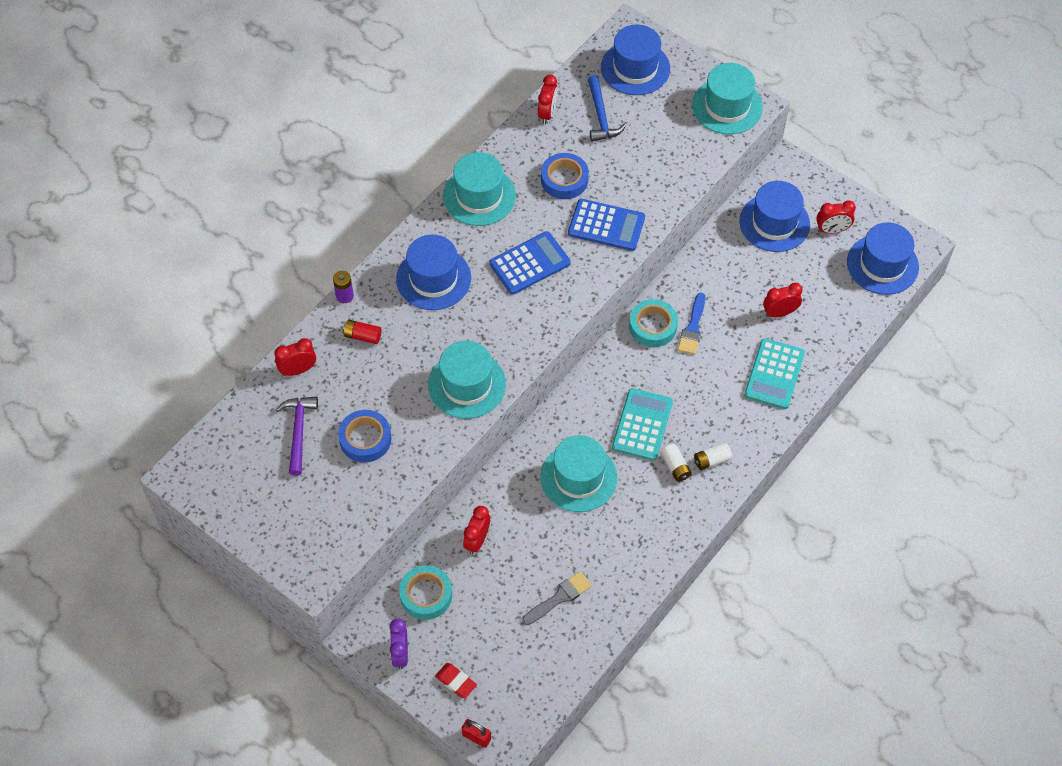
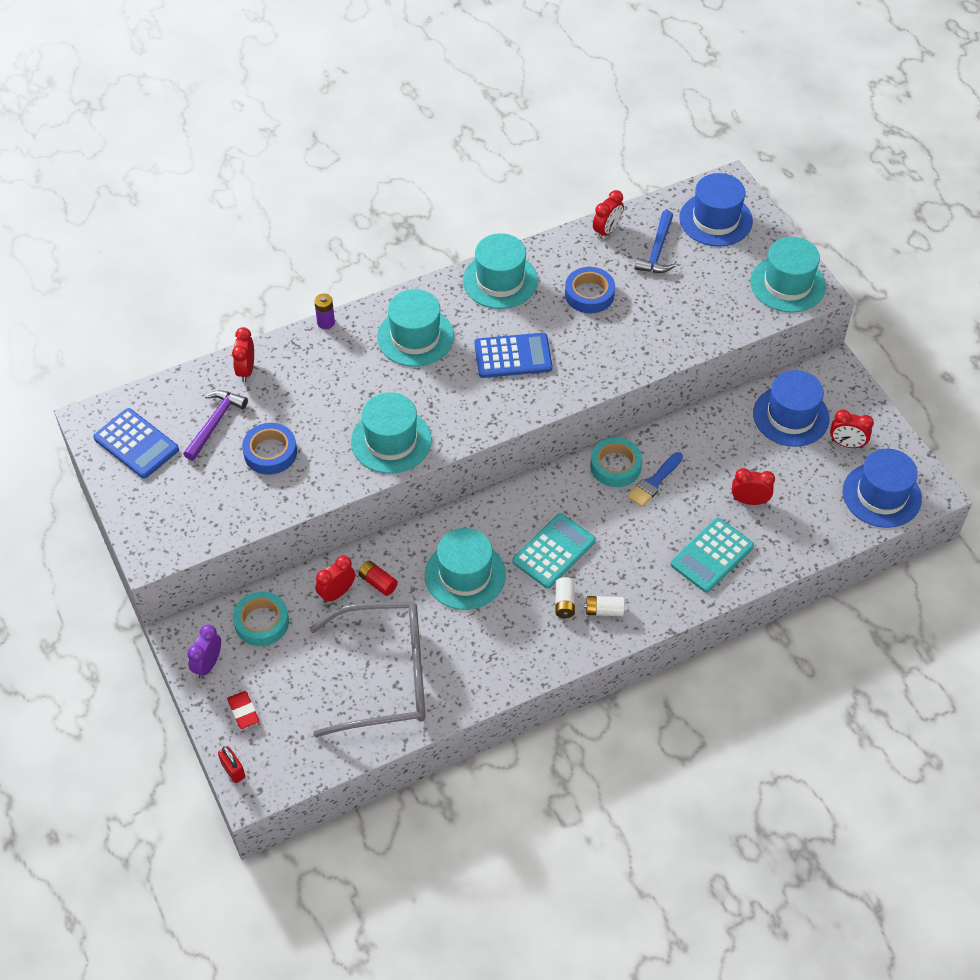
camera: 25 degrees right, 5 degrees down
(298, 370) = (246, 370): red clock -> red clock turned 90 degrees counterclockwise
(363, 336) = (321, 363): red battery -> red battery (378, 582)
(433, 278) = (415, 337): blue hat -> turquoise hat
(559, 597) = (384, 676): grey brush -> grey glasses
(606, 225) = (606, 349): blue calculator -> blue calculator (136, 444)

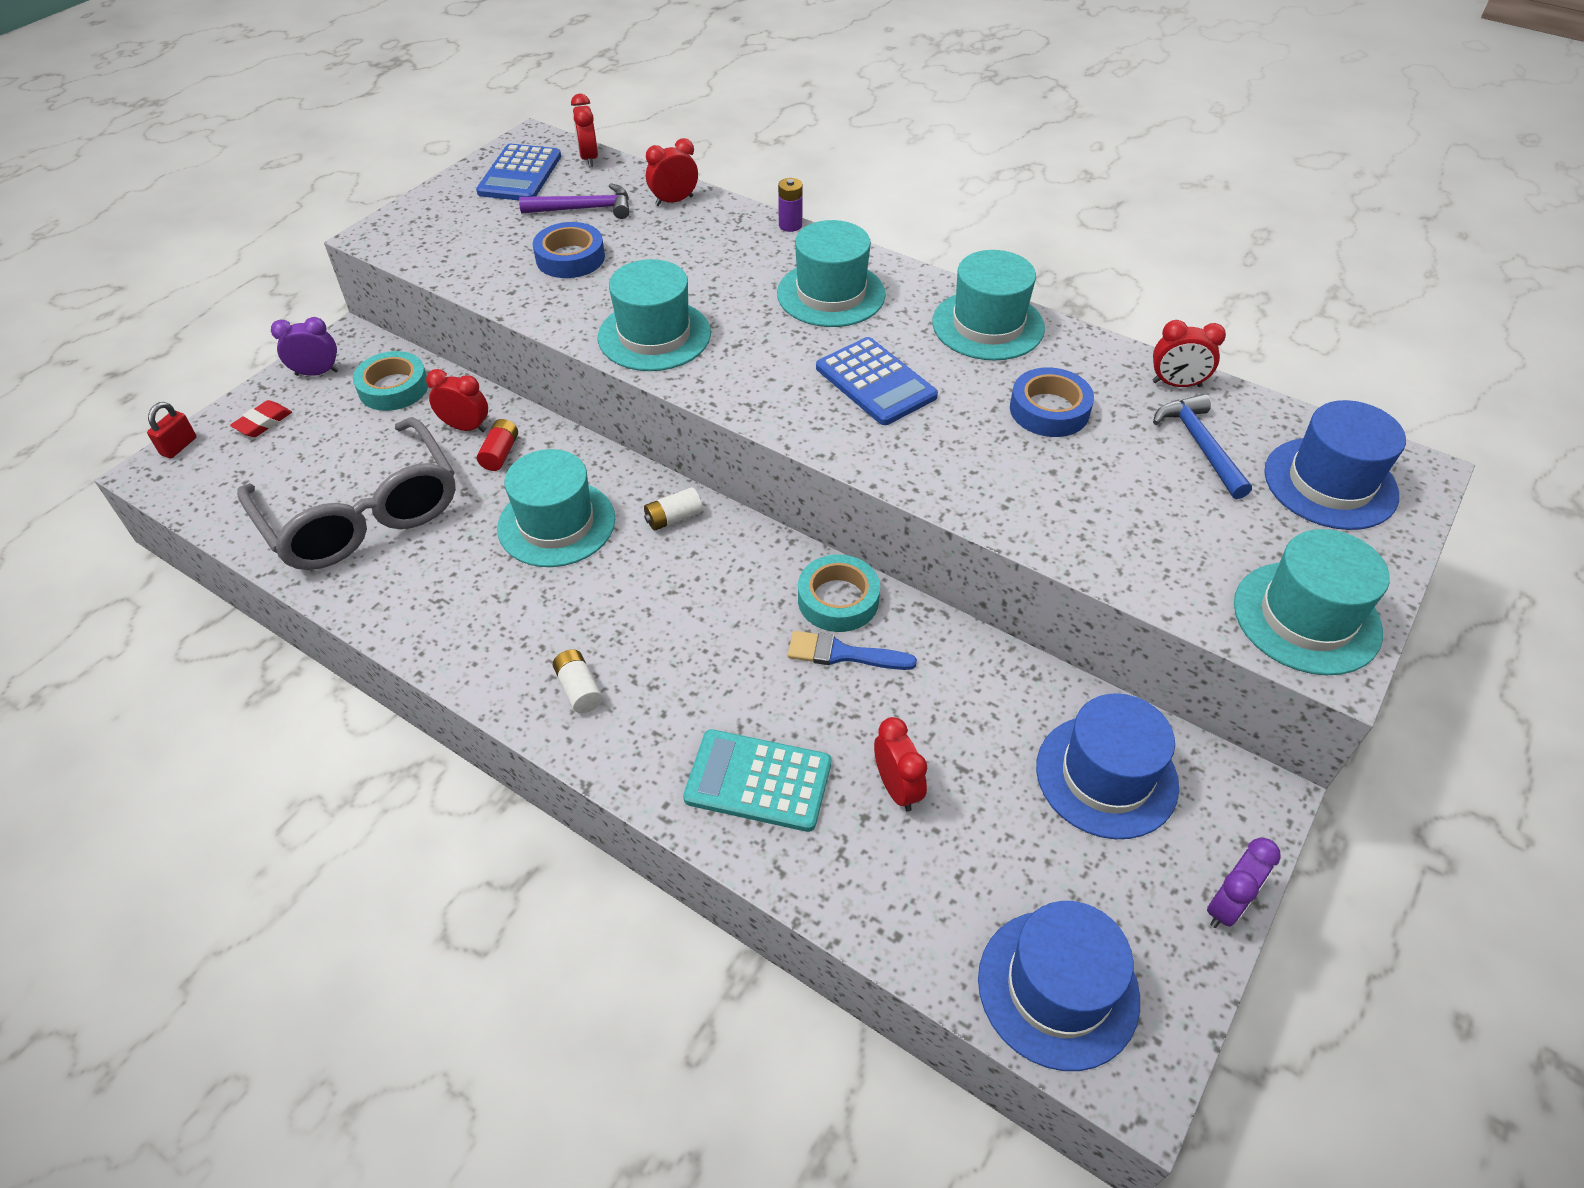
camera: 60 degrees right, 5 degrees down
(554, 551) = (648, 594): turquoise calculator -> none
(564, 602) = (568, 640): white battery -> white battery (673, 518)
(657, 251) = (1200, 445): blue hammer -> blue hammer turned 90 degrees clockwise
(846, 444) = (1120, 883): red clock -> red clock (589, 158)
(877, 413) = (1226, 905): none -> purple clock

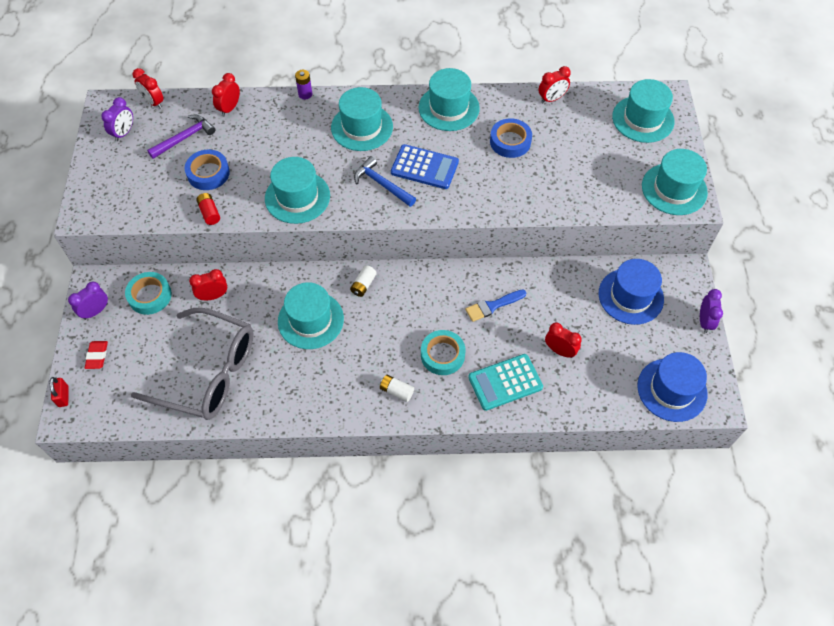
camera: 35 degrees left, 10 degrees up
(500, 453) = (246, 300): red battery -> red battery (209, 213)
(520, 174) = (124, 133): blue calculator -> purple clock
(838, 599) = (470, 282): turquoise tape -> turquoise tape (442, 355)
(1200, 445) = (582, 127): blue hammer -> blue hammer (382, 184)
(1330, 483) = (643, 119): blue hat -> turquoise hat

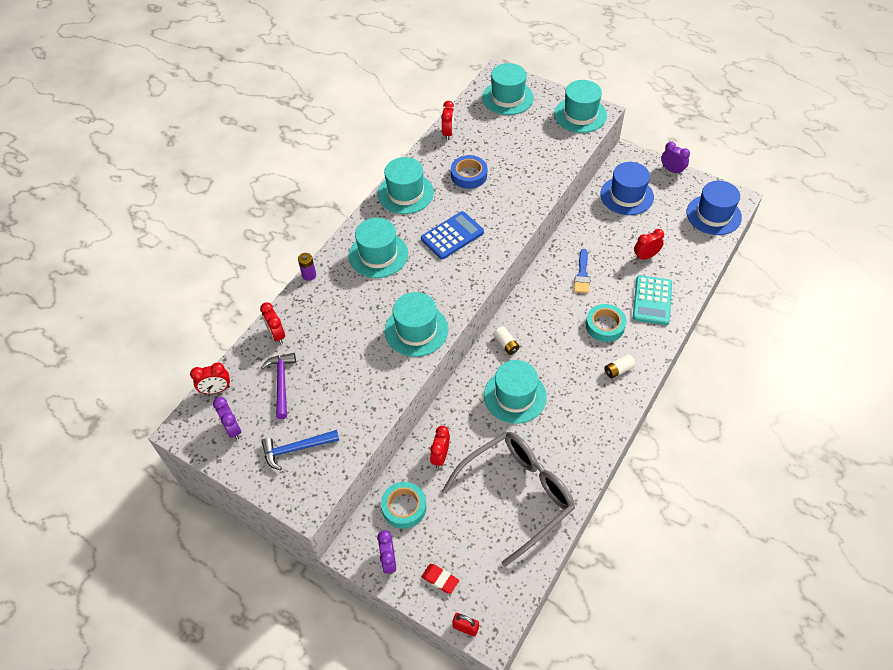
camera: 55 degrees left, 5 degrees down
(208, 173) = (338, 382): blue tape -> none
(209, 213) = (384, 400): red battery -> none
(382, 184) = (447, 269): blue hammer -> blue hammer (296, 449)

